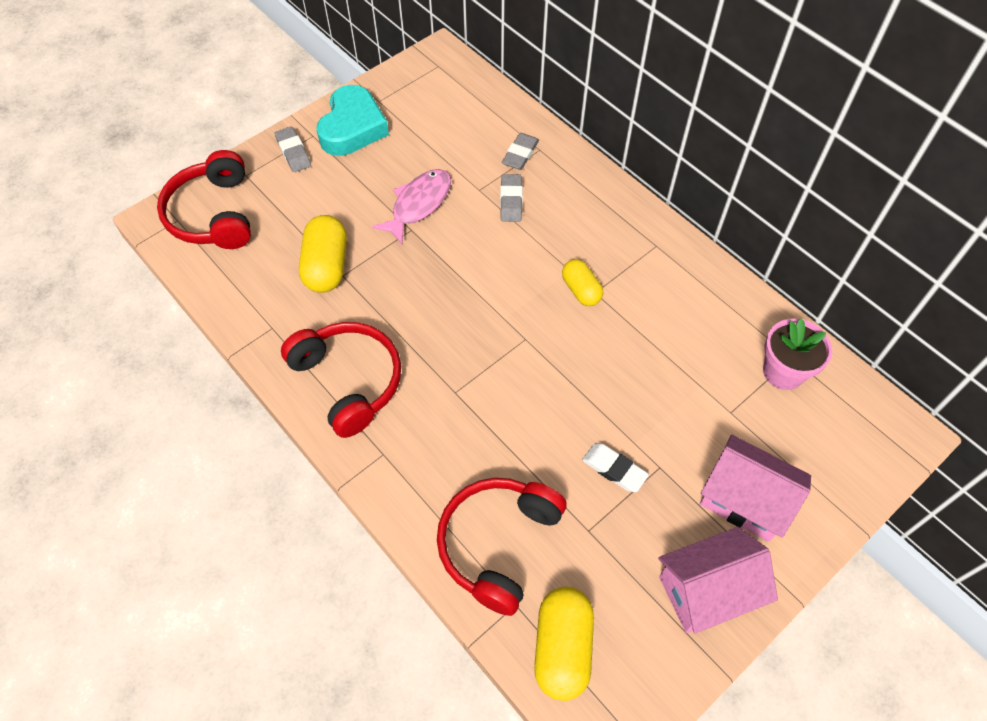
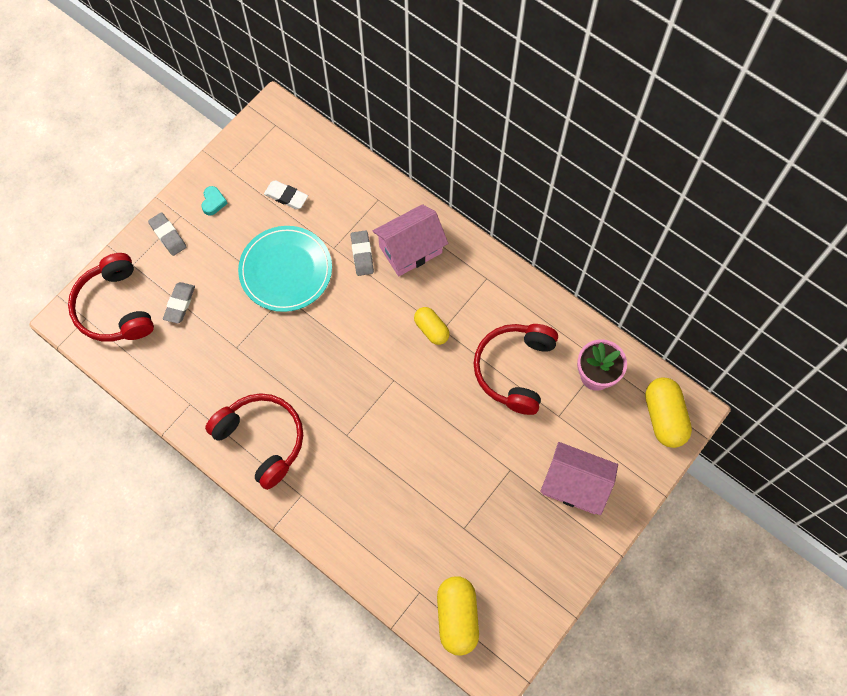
camera: 10 degrees left, 10 degrees up
(326, 266) = (221, 341): yellow capsule -> yellow capsule (664, 417)
(352, 127) = (213, 202): turquoise heart -> turquoise heart, size x0.42
(419, 204) = (286, 270): pink fish -> turquoise plate
(498, 544) = (400, 550): red headphones -> red headphones (514, 369)
(520, 154) = (362, 207): grey eraser -> grey eraser (180, 304)
(614, 469) = (476, 477): white eraser -> white eraser (286, 196)
(707, 590) = (554, 558): pink house -> pink house (410, 249)

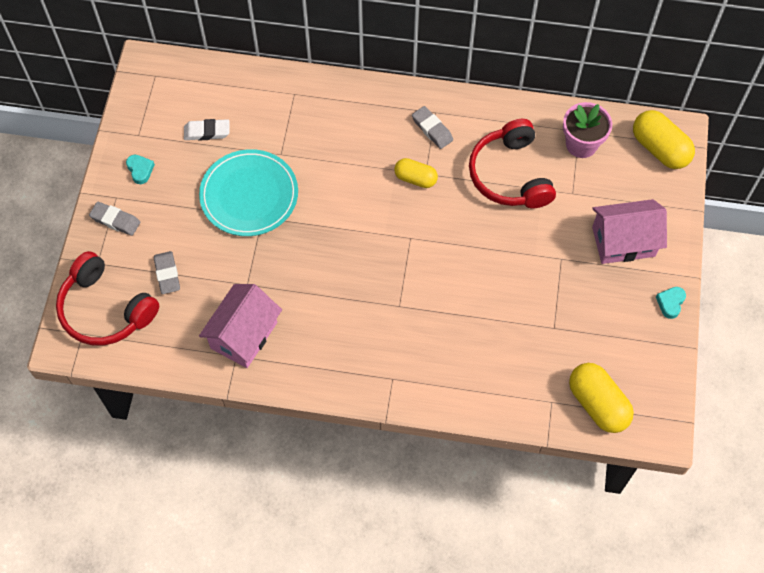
camera: 30 degrees left, 5 degrees down
(262, 440) = (324, 351): red headphones -> none
(362, 254) = (311, 147): grey eraser -> grey eraser (432, 129)
(410, 249) = (352, 121): pink house -> pink house (244, 335)
(580, 564) = (670, 303): none -> turquoise heart

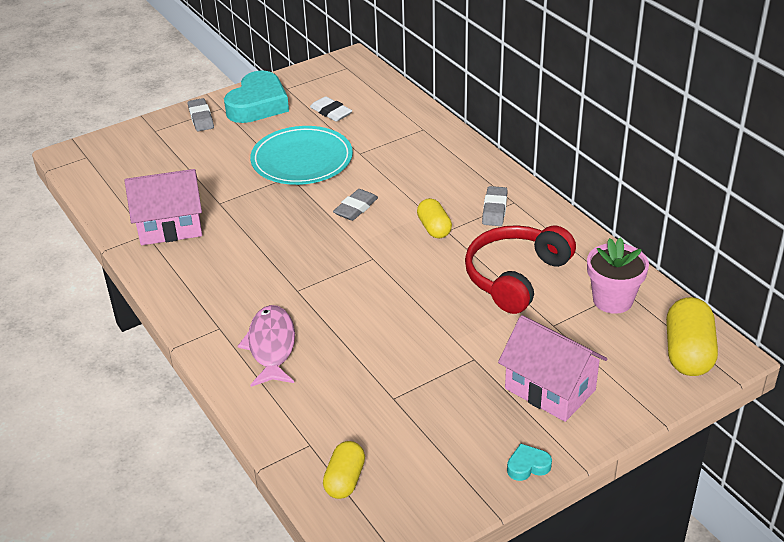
camera: 50 degrees right, 25 degrees down
(105, 309) = (119, 155): red headphones -> none
(140, 170) = (258, 105): turquoise heart -> turquoise heart, size x2.36
(167, 274) = (182, 163): grey eraser -> grey eraser (356, 208)
(442, 360) = (271, 346): none -> pink fish
(597, 404) = (345, 480): yellow capsule -> yellow capsule, size x0.63

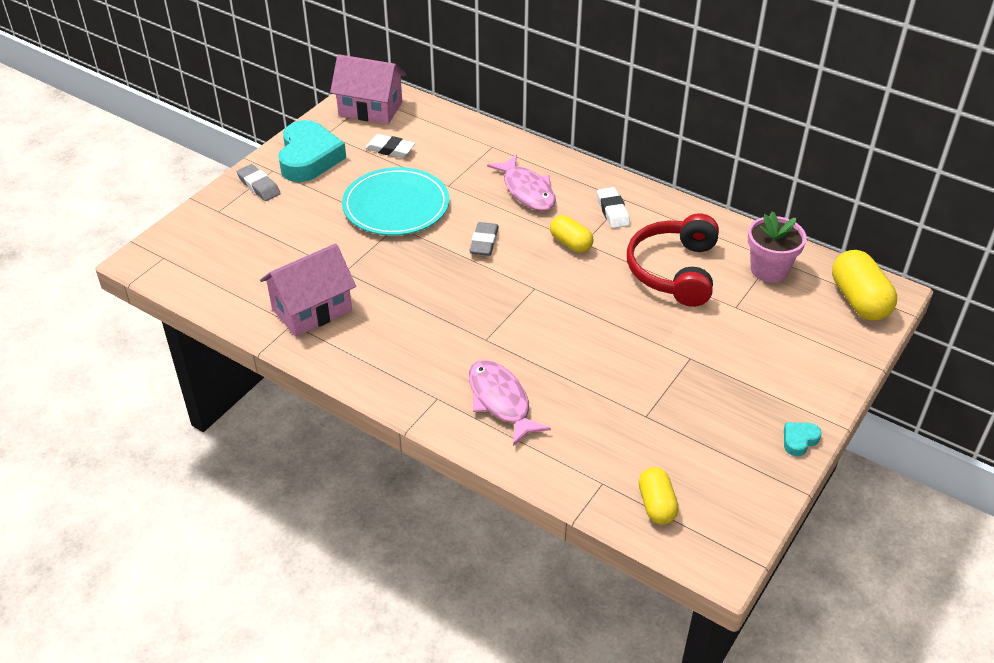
camera: 25 degrees left, 5 degrees up
(427, 173) = (527, 191): none -> pink fish
(494, 210) = (612, 211): grey eraser -> white eraser
(550, 389) = (772, 366): pink house -> pink house (370, 109)

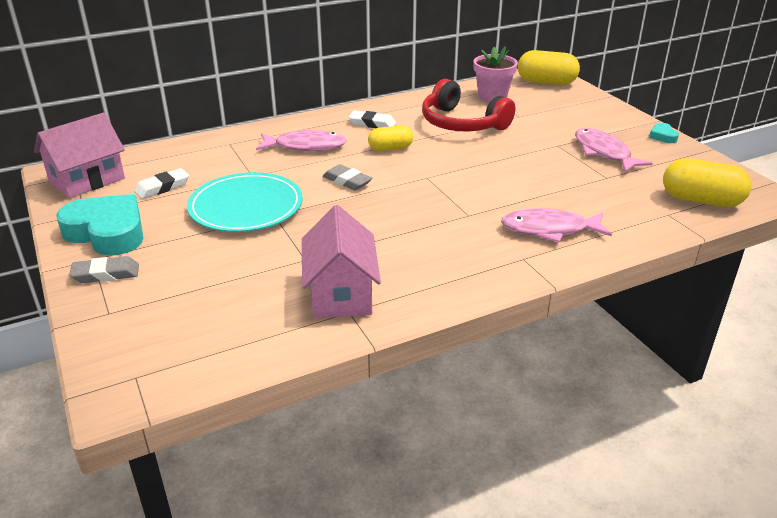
camera: 60 degrees left, 10 degrees down
(656, 505) = (701, 200): yellow capsule -> yellow capsule, size x1.59
(706, 399) = (604, 152): none -> pink fish

